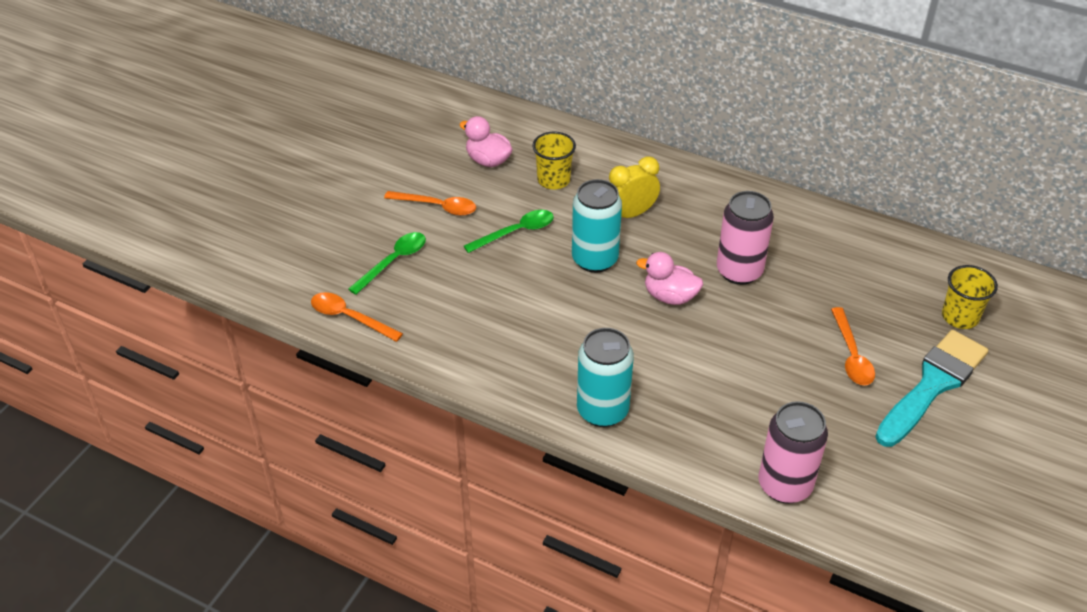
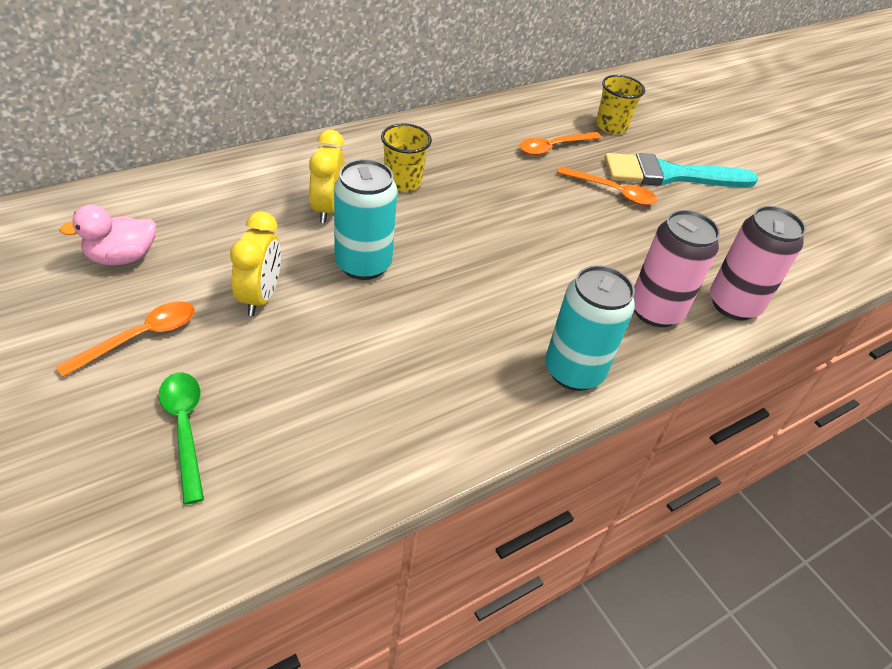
camera: 65 degrees left, 0 degrees up
(350, 317) = (236, 530): orange spoon -> orange spoon (553, 147)
(516, 232) = (260, 297): green spoon -> yellow clock
(553, 180) = (216, 229): yellow cup -> yellow cup (402, 182)
(670, 296) = (460, 246): pink duck -> none
(739, 271) = (467, 192): pink can -> pink can (655, 311)
(932, 385) = (670, 175): turquoise brush -> turquoise brush turned 75 degrees counterclockwise

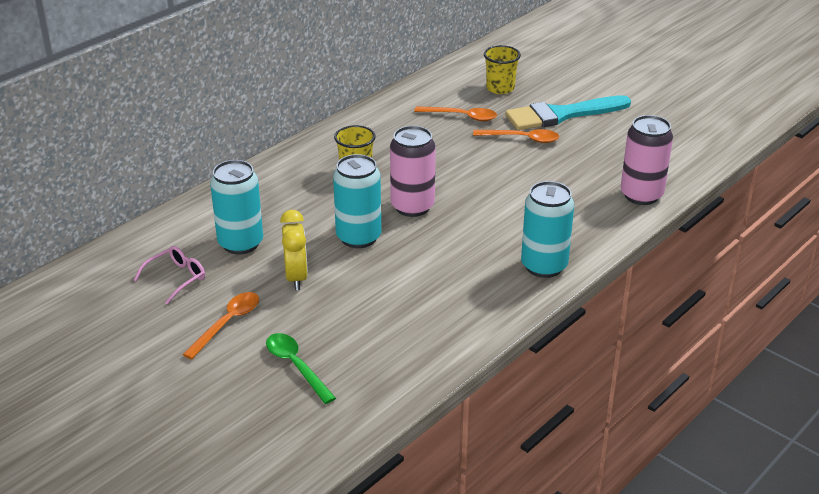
camera: 10 degrees left, 10 degrees down
(121, 257) = (176, 278): pink duck -> pink glasses
(223, 233) = (240, 243): none -> turquoise can
(327, 209) = (309, 207): yellow clock -> none
(553, 147) = (461, 116): orange spoon -> orange spoon turned 120 degrees counterclockwise
(655, 311) = (586, 214): pink can -> pink can (412, 207)

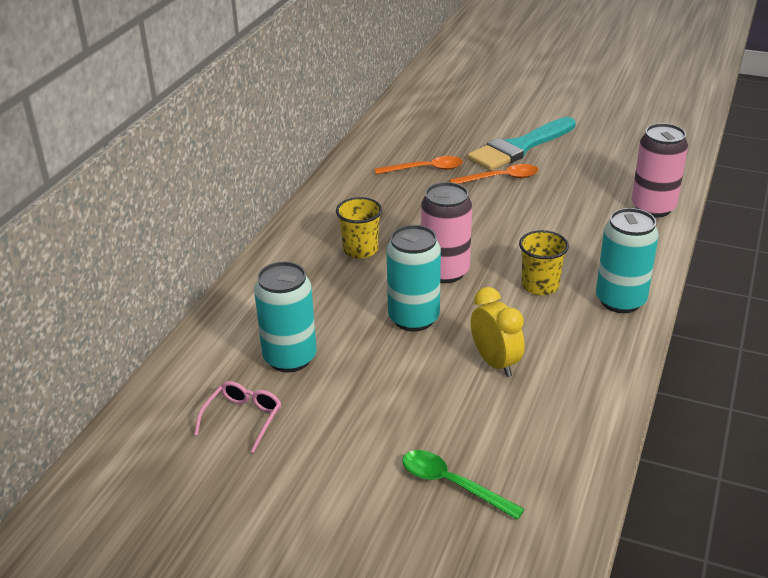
camera: 20 degrees left, 0 degrees up
(227, 323) = (339, 456): orange spoon -> none
(296, 277) = (379, 380): yellow clock -> yellow clock (495, 363)
(500, 88) = (442, 134): yellow cup -> yellow cup (540, 286)

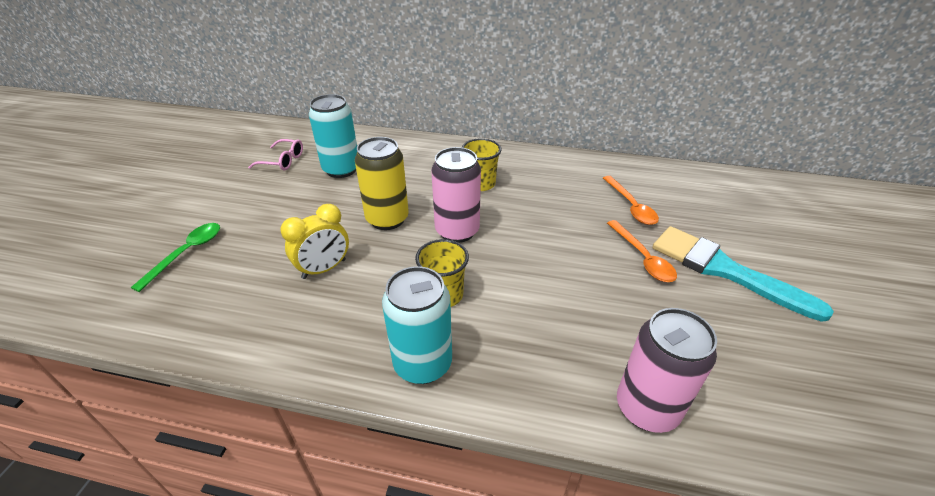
camera: 80 degrees right, 5 degrees up
(413, 318) = (387, 219): turquoise can -> yellow can

